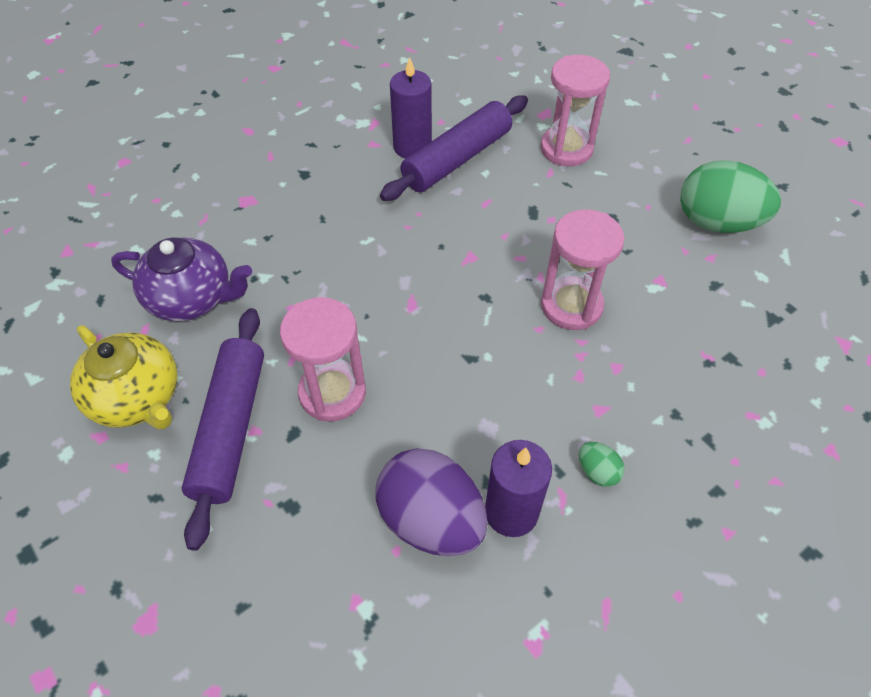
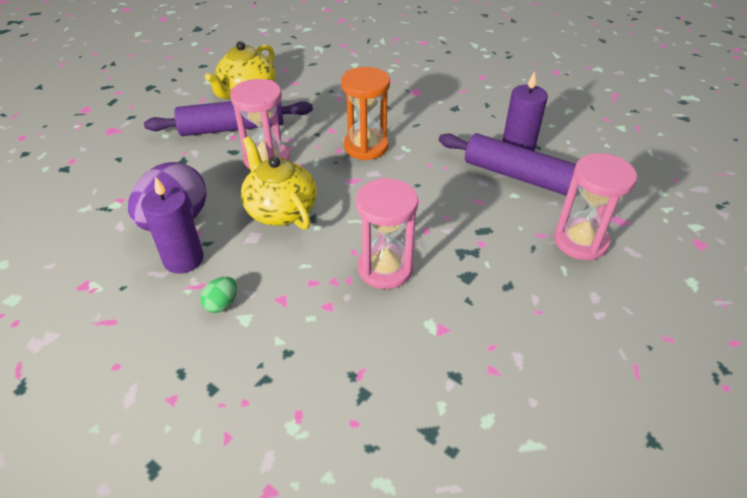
camera: 75 degrees right, 10 degrees down
(192, 298) = (324, 92): purple teapot -> none
(348, 277) = (366, 146): none -> orange hourglass
(445, 390) = (280, 210): none -> yellow teapot
(717, 222) = (548, 373): green egg -> none

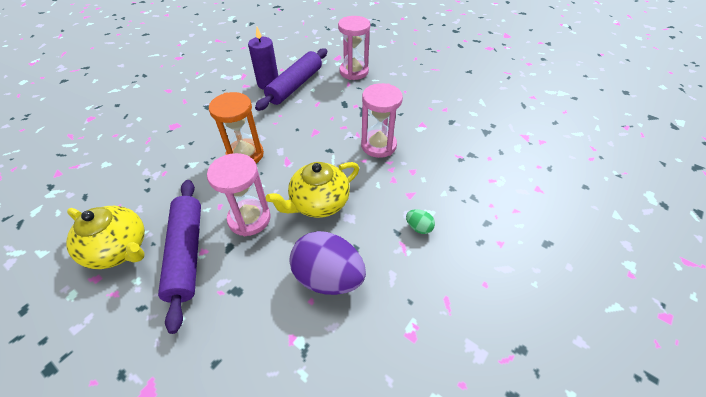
camera: 90 degrees left, 5 degrees up
(183, 259) = (375, 261): purple candle -> none

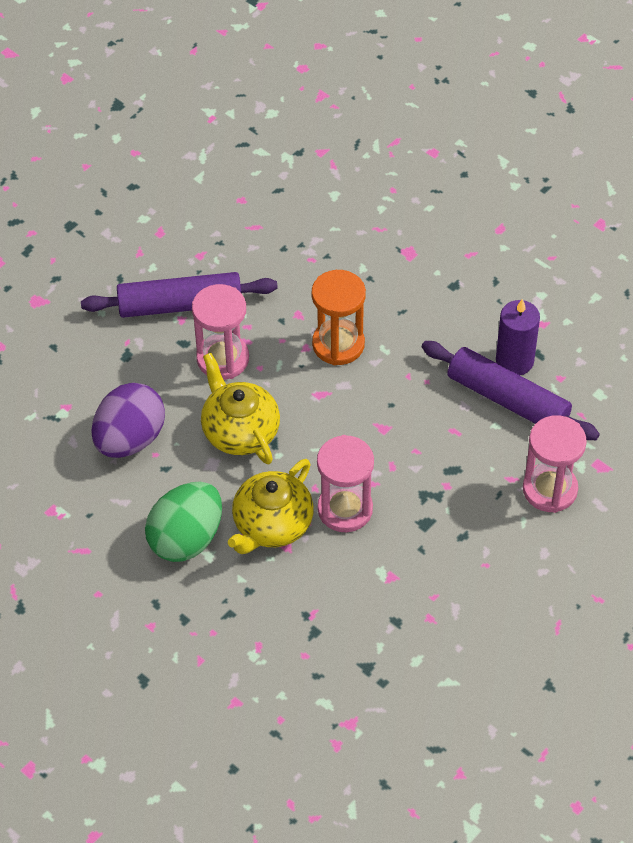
camera: 95 degrees right, 5 degrees up
(119, 249) = (194, 243): yellow teapot -> yellow teapot (272, 525)
(418, 227) = (186, 538): green egg -> green egg, size x2.31

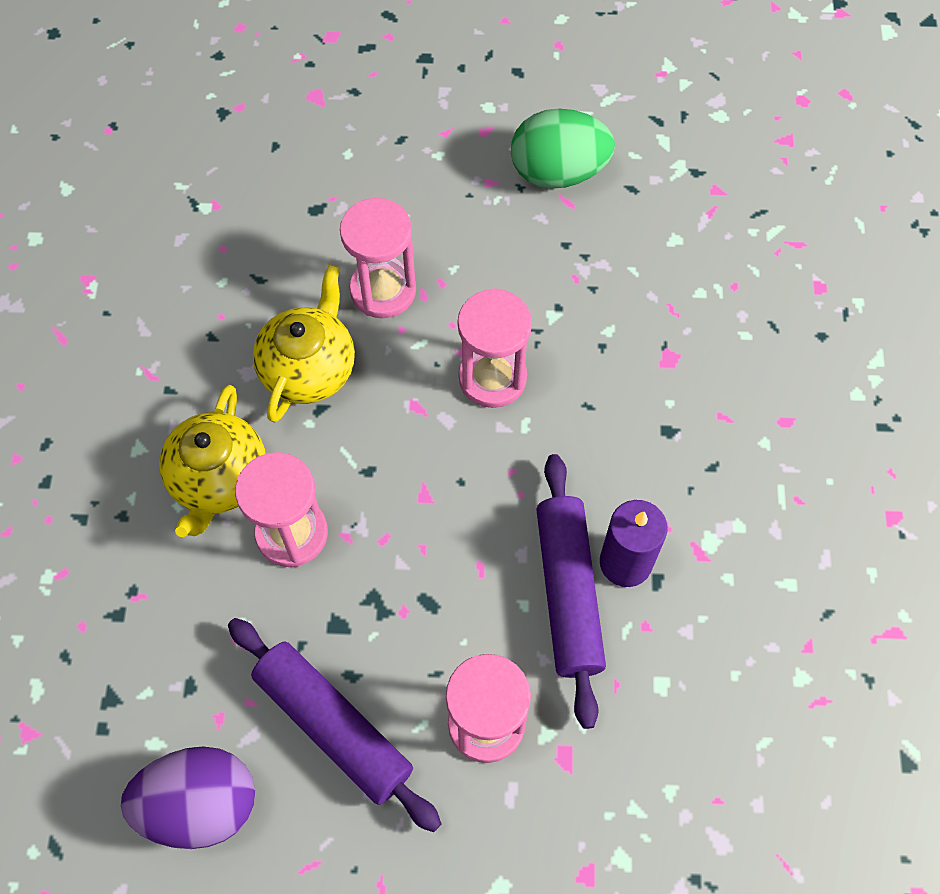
camera: 50 degrees right, 10 degrees up
(130, 439) = (221, 282): purple egg -> purple egg (200, 805)
(180, 304) = (415, 209): purple rolling pin -> purple rolling pin (334, 726)
(186, 538) = (142, 415): green egg -> green egg (558, 172)
(272, 525) = (218, 479): yellow teapot -> yellow teapot turned 75 degrees counterclockwise
(338, 344) = (492, 378): orange hourglass -> pink hourglass

